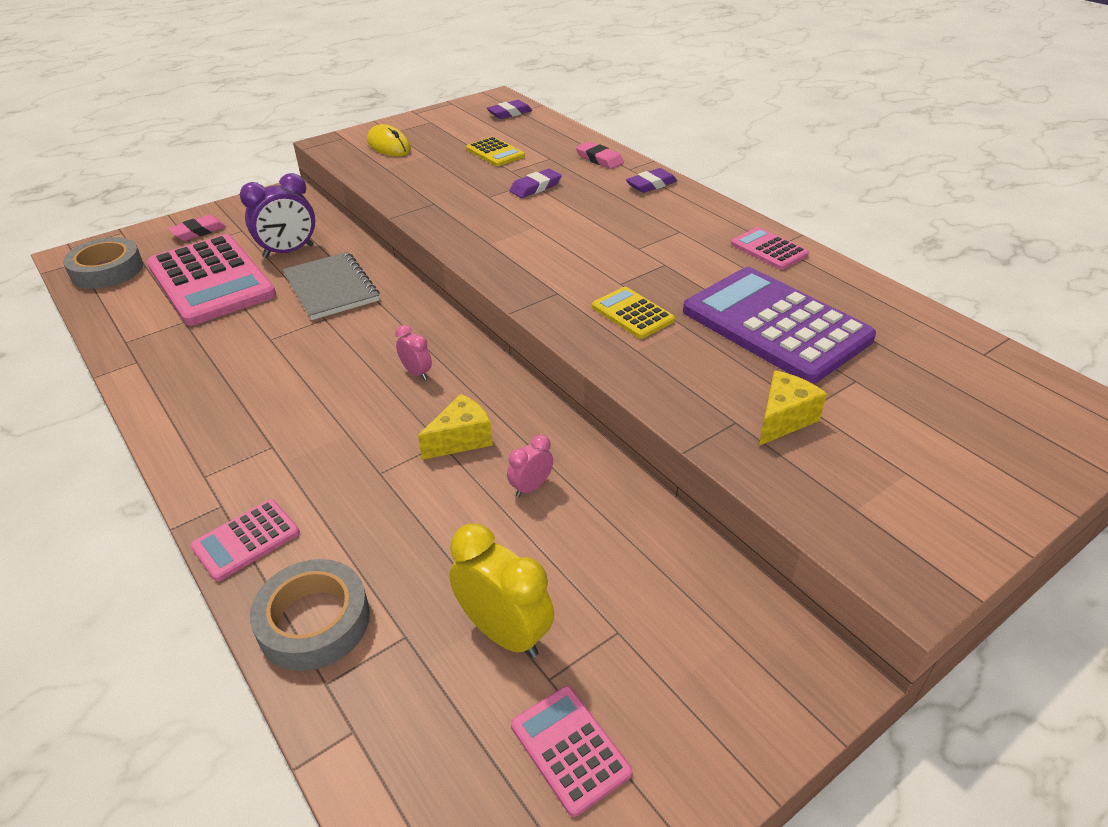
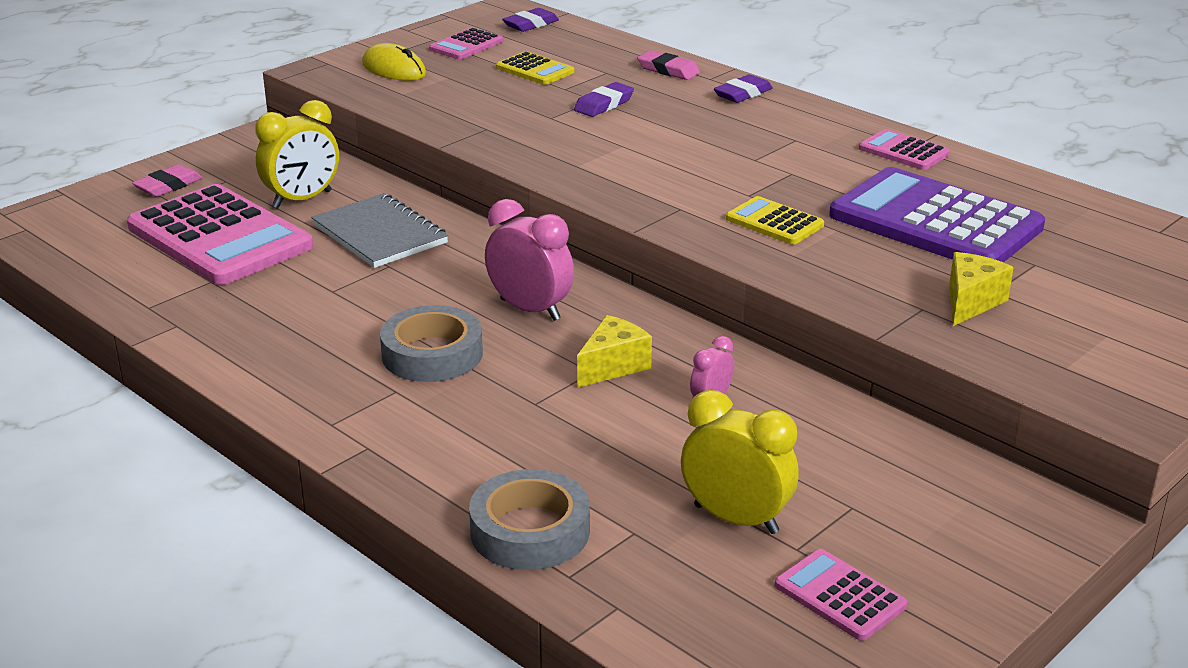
camera: 10 degrees left, 10 degrees down
(107, 270) = (72, 235): grey tape -> grey tape (432, 354)
(246, 540) = (415, 474): pink calculator -> pink calculator (466, 45)
(289, 251) = (302, 200): purple clock -> yellow clock
(416, 373) = (530, 309): pink clock -> pink clock, size x1.87

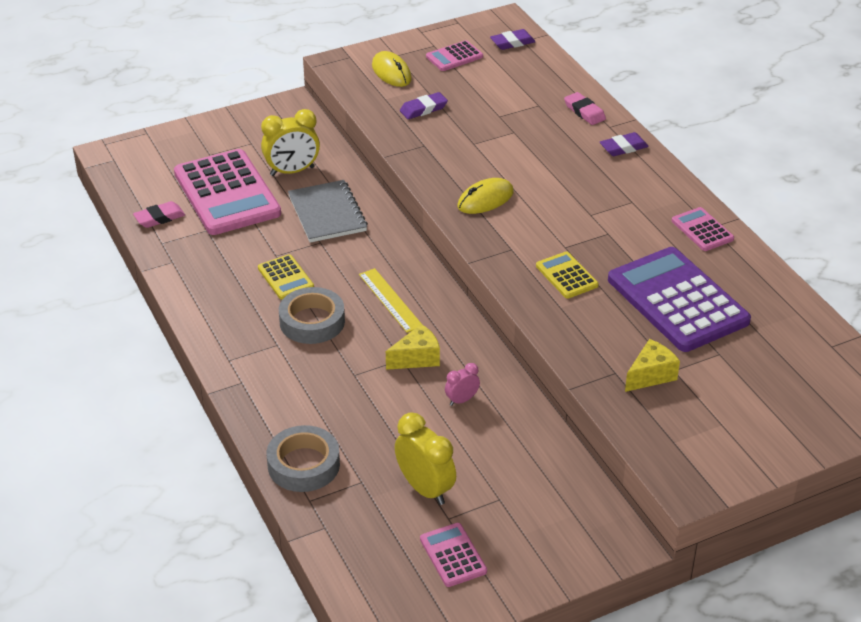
camera: 20 degrees right, 10 degrees up
(168, 186) = (213, 140): pink eraser -> pink eraser (159, 218)
(530, 309) = (390, 300): pink clock -> yellow ruler
(535, 70) = (489, 92): yellow calculator -> yellow calculator (286, 278)
(604, 104) = (517, 138): purple eraser -> purple eraser (423, 109)
(607, 166) = (485, 199): none -> yellow mouse

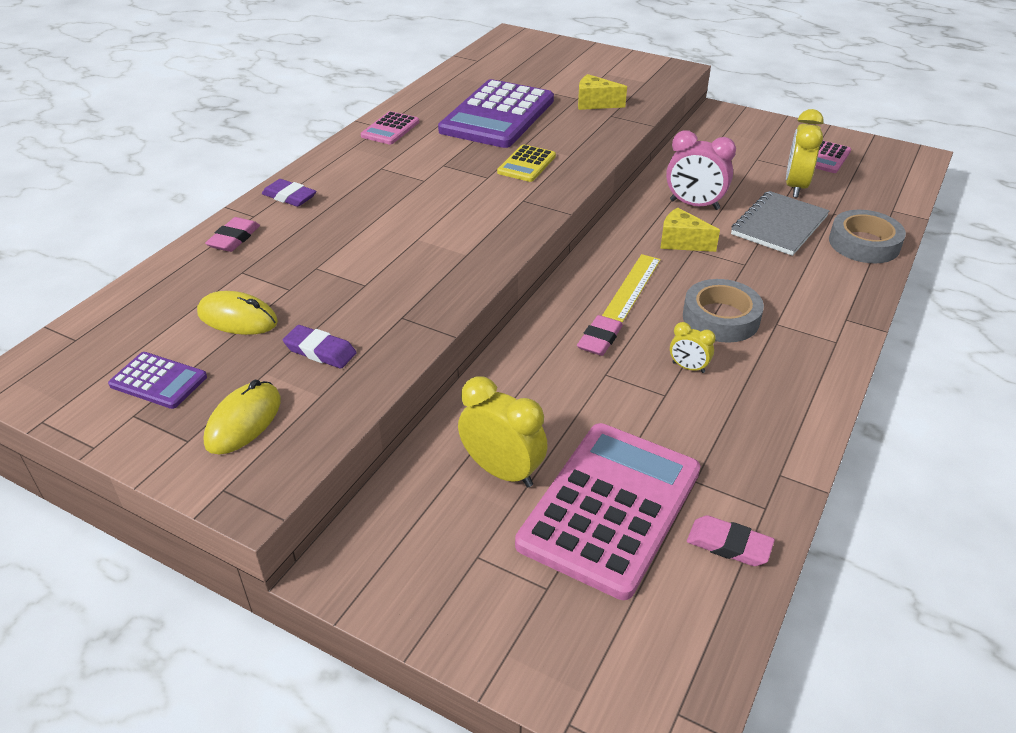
camera: 125 degrees left, 0 degrees up
(286, 278) = (688, 367): yellow calculator -> yellow clock
(327, 213) = (552, 394): grey notebook -> grey notebook (779, 225)
(353, 256) = (599, 339): none -> pink eraser
(454, 57) = (158, 381): pink calculator -> purple calculator
(462, 400) = (694, 205): pink clock -> pink clock, size x1.87
(485, 199) = (463, 239): yellow mouse -> yellow mouse (237, 318)
(512, 42) = (86, 346): purple eraser -> none

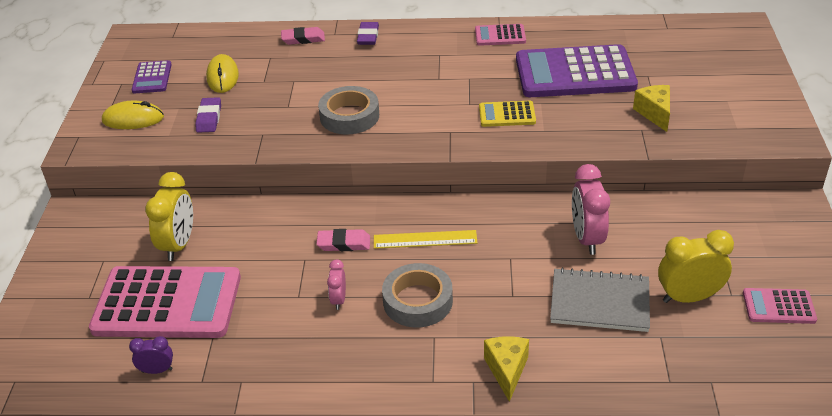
camera: 65 degrees right, 0 degrees up
(681, 242) = (516, 248): yellow cheese -> yellow cheese (507, 370)
(688, 367) = (338, 300): yellow clock -> pink clock
(729, 545) = (157, 370): pink eraser -> purple clock
(864, 243) = (619, 370): grey tape -> grey tape (349, 116)

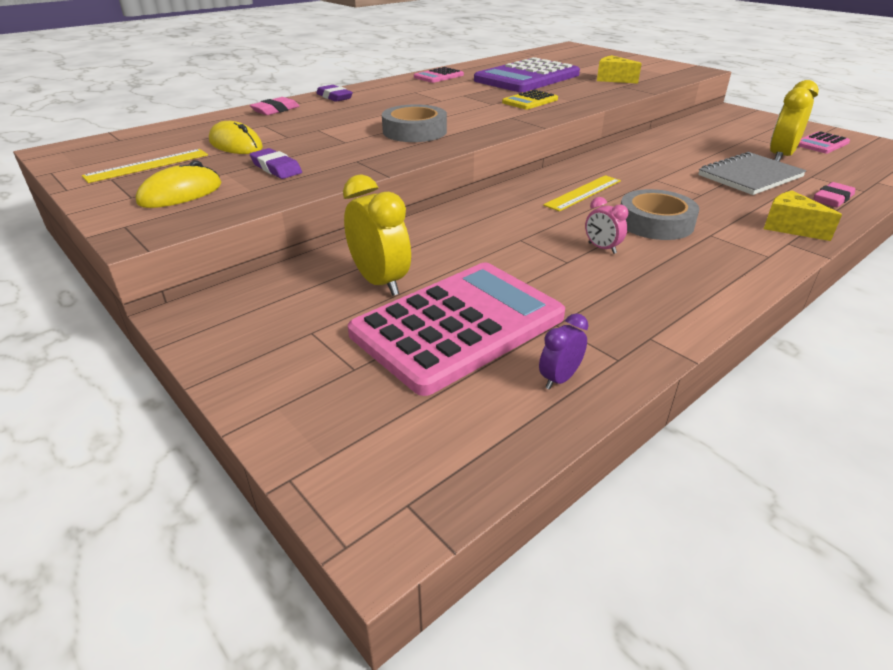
camera: 45 degrees left, 5 degrees down
(152, 78) = (147, 165): purple calculator -> yellow ruler
(344, 243) = (530, 218): pink eraser -> pink eraser (832, 199)
(587, 238) = (674, 155): pink clock -> none

